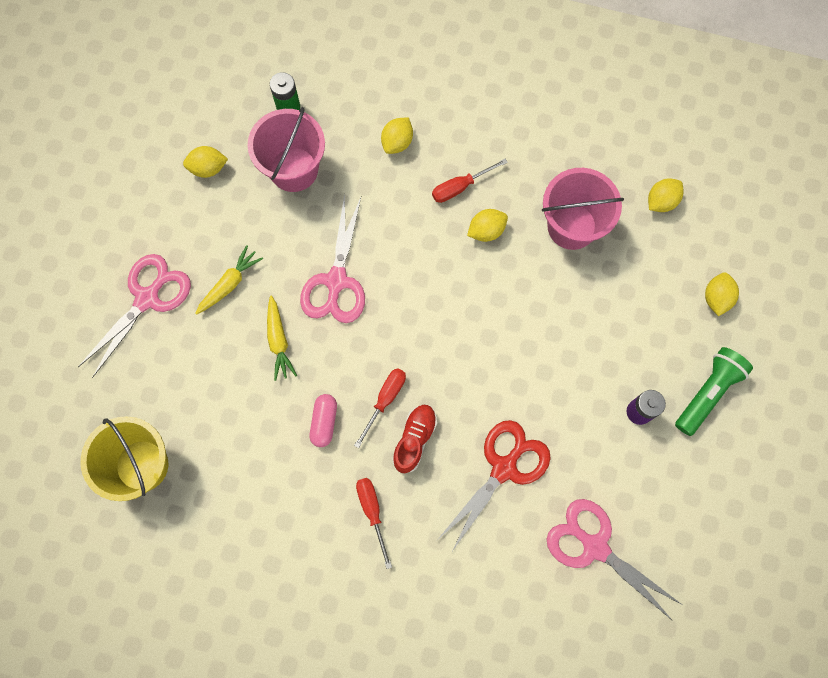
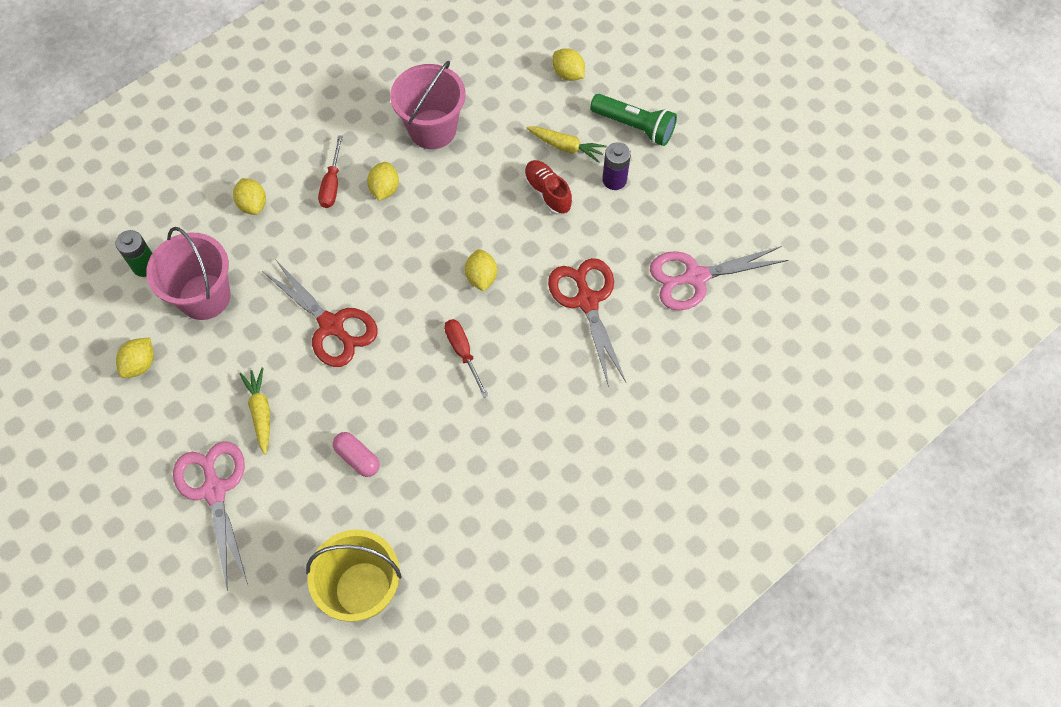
camera: 55 degrees left, 10 degrees down
(279, 341) = (345, 404): yellow carrot -> yellow carrot (566, 147)
(324, 422) = (444, 412): pink capsule -> pink capsule (357, 458)
(336, 281) = (331, 326): pink scissors -> red scissors
(372, 512) = (549, 422): red screwdriver -> none
(414, 439) = (513, 351): red shoe -> red shoe (547, 193)
(661, 201) = (464, 59): yellow lemon -> yellow lemon (481, 277)
(707, 392) = (634, 126): green flashlight -> green flashlight turned 135 degrees clockwise

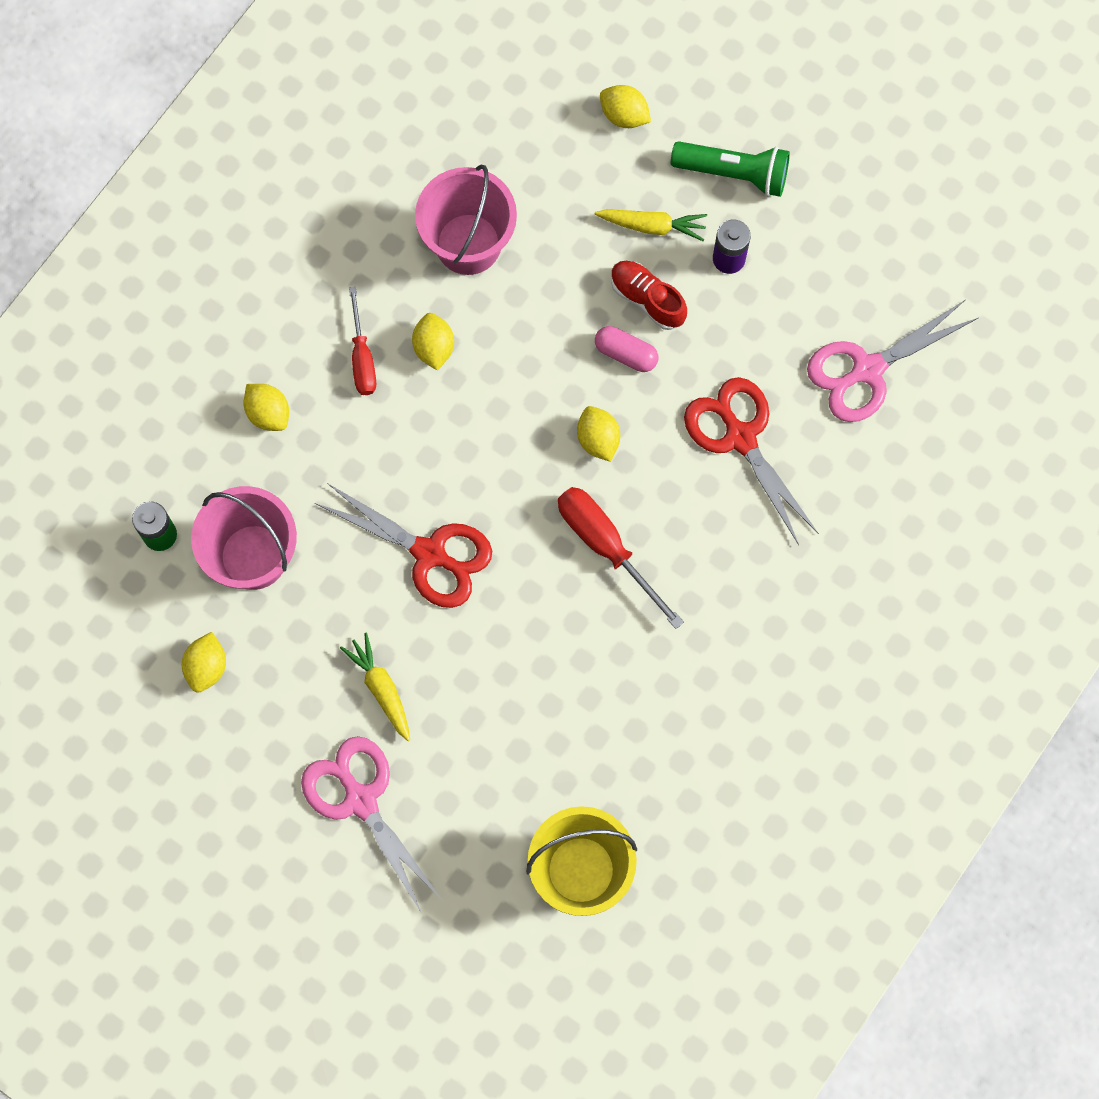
camera: 15 degrees left, 10 degrees up
(357, 458) = (520, 714): pink capsule -> pink capsule (626, 353)
(463, 353) = (606, 547): red screwdriver -> red screwdriver, size x1.53

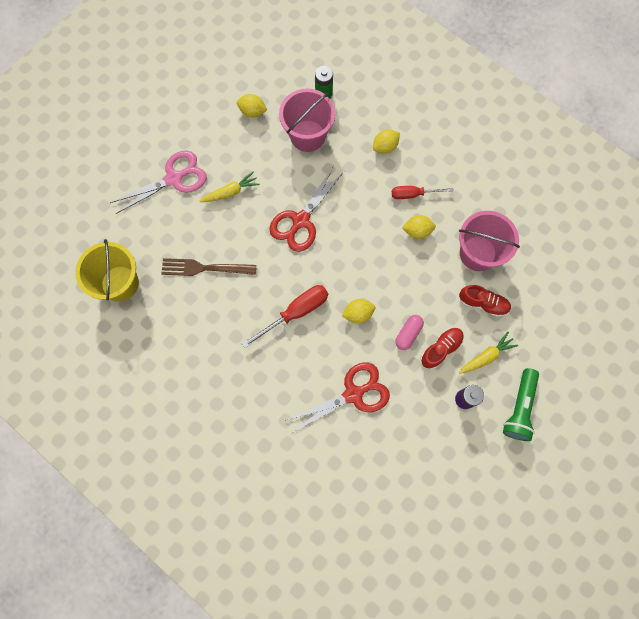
camera: 95 degrees right, 0 degrees up
(537, 717) = (205, 268): none -> brown fork
(559, 233) = (483, 303): none -> red shoe
(624, 115) = (557, 347): yellow lemon -> none
(652, 226) = (486, 356): yellow carrot -> yellow carrot turned 135 degrees counterclockwise
(867, 370) = (390, 475): pink scissors -> none

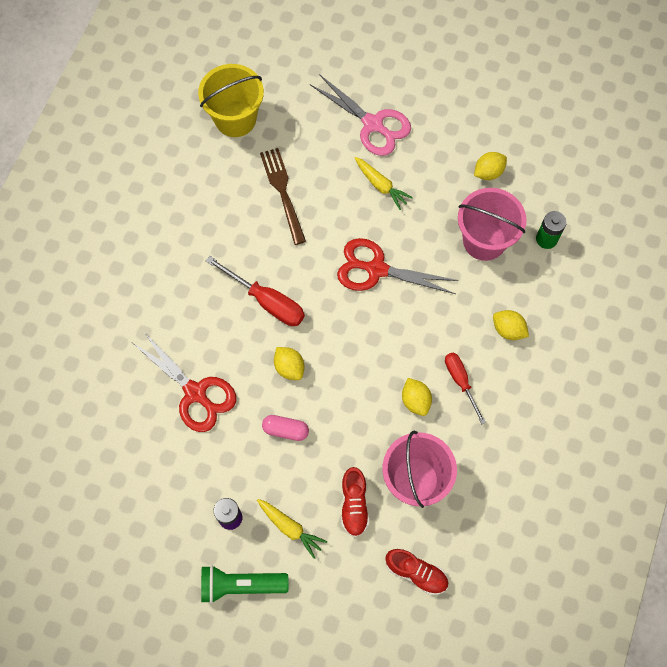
camera: 70 degrees right, 5 degrees down
(252, 111) = (488, 172): yellow lemon -> yellow lemon turned 60 degrees clockwise
(441, 349) = (280, 472): red shoe -> red shoe (416, 573)

